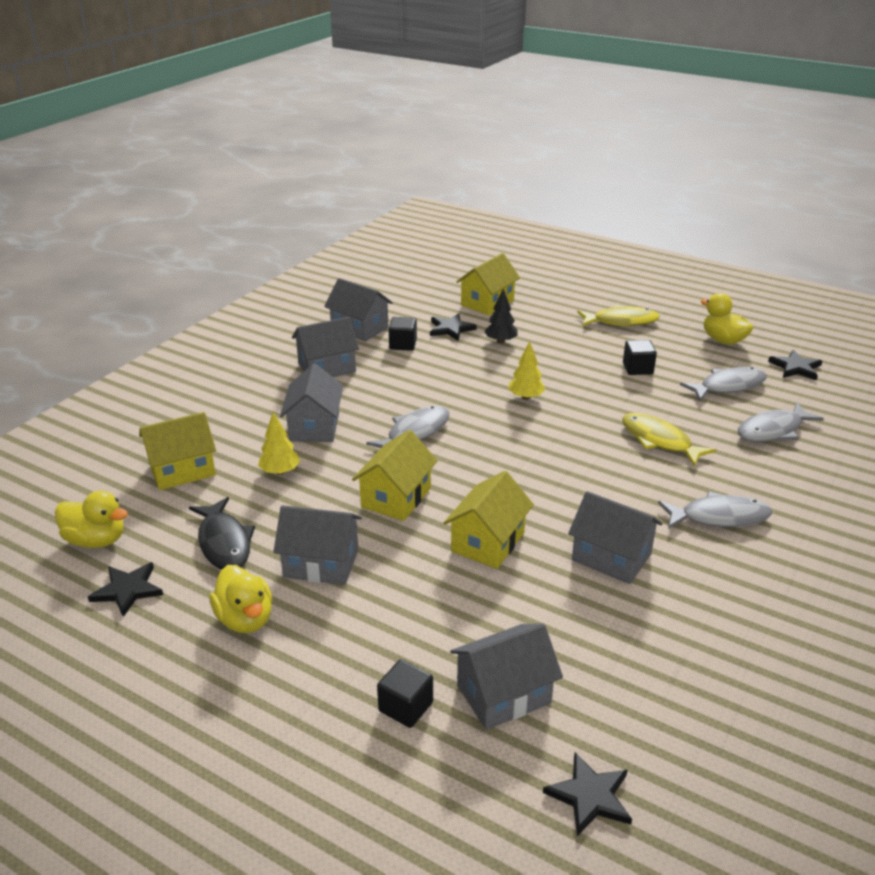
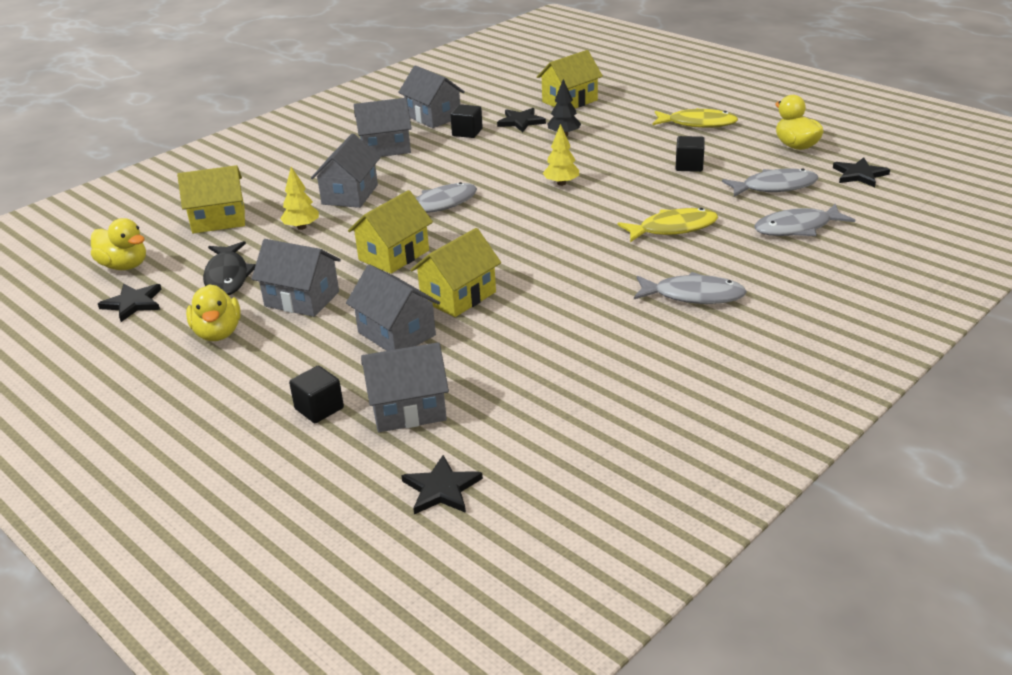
camera: 15 degrees right, 0 degrees up
(611, 557) = (567, 318): grey house -> grey house (396, 334)
(659, 441) = (673, 228): yellow fish -> yellow fish turned 105 degrees clockwise

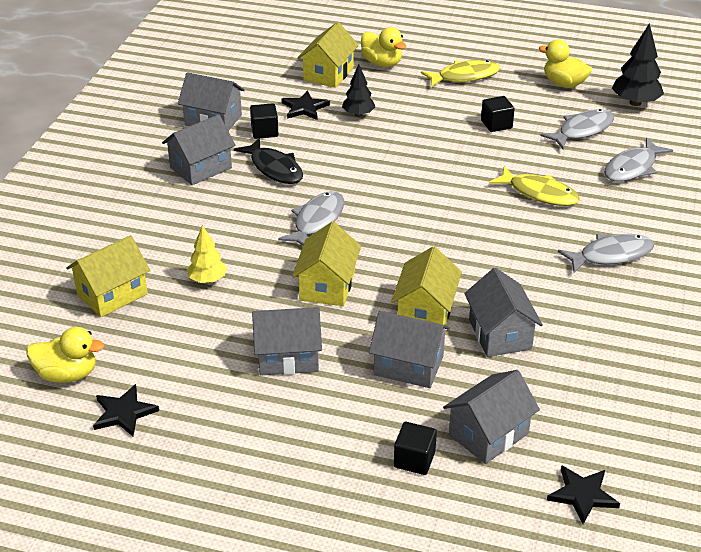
camera: 30 degrees left, 5 degrees up
(218, 333) = (244, 417): yellow duck -> yellow duck (382, 63)
(227, 276) = (190, 355): black fish -> black fish (274, 168)
(350, 194) = (218, 230): grey house -> grey house (500, 334)
(561, 183) = (405, 169): yellow tree -> none
(673, 228) = (539, 193): yellow fish -> yellow fish turned 75 degrees clockwise
(859, 175) = (635, 102): black star -> black tree

